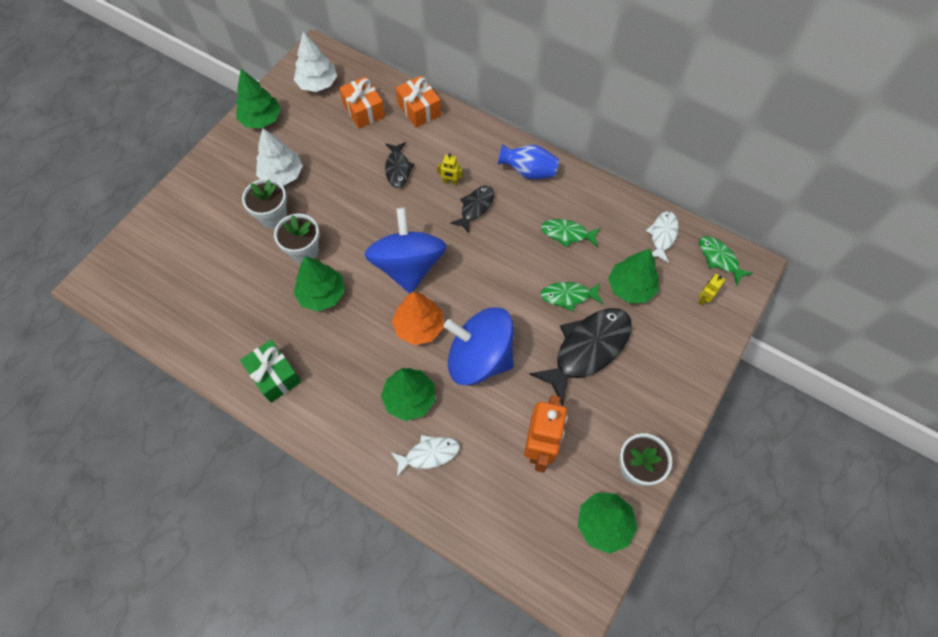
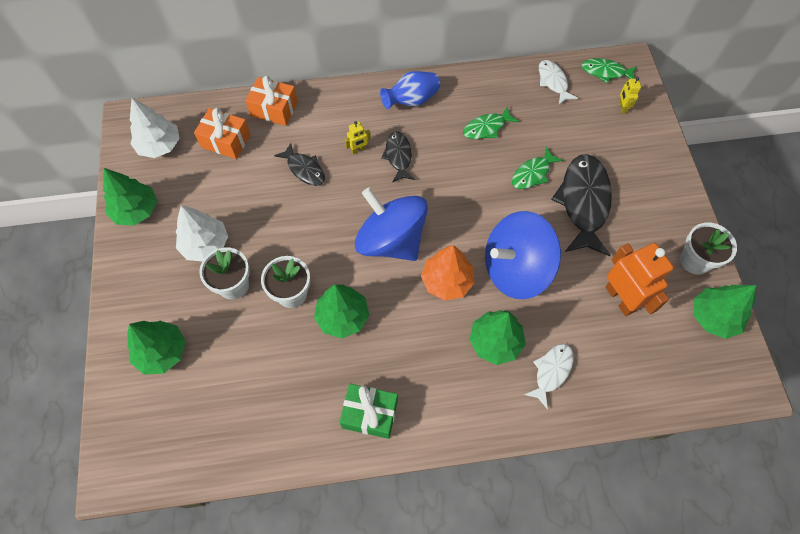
camera: 40 degrees left, 0 degrees up
(631, 287) = (568, 135): green tree -> green tree (162, 352)

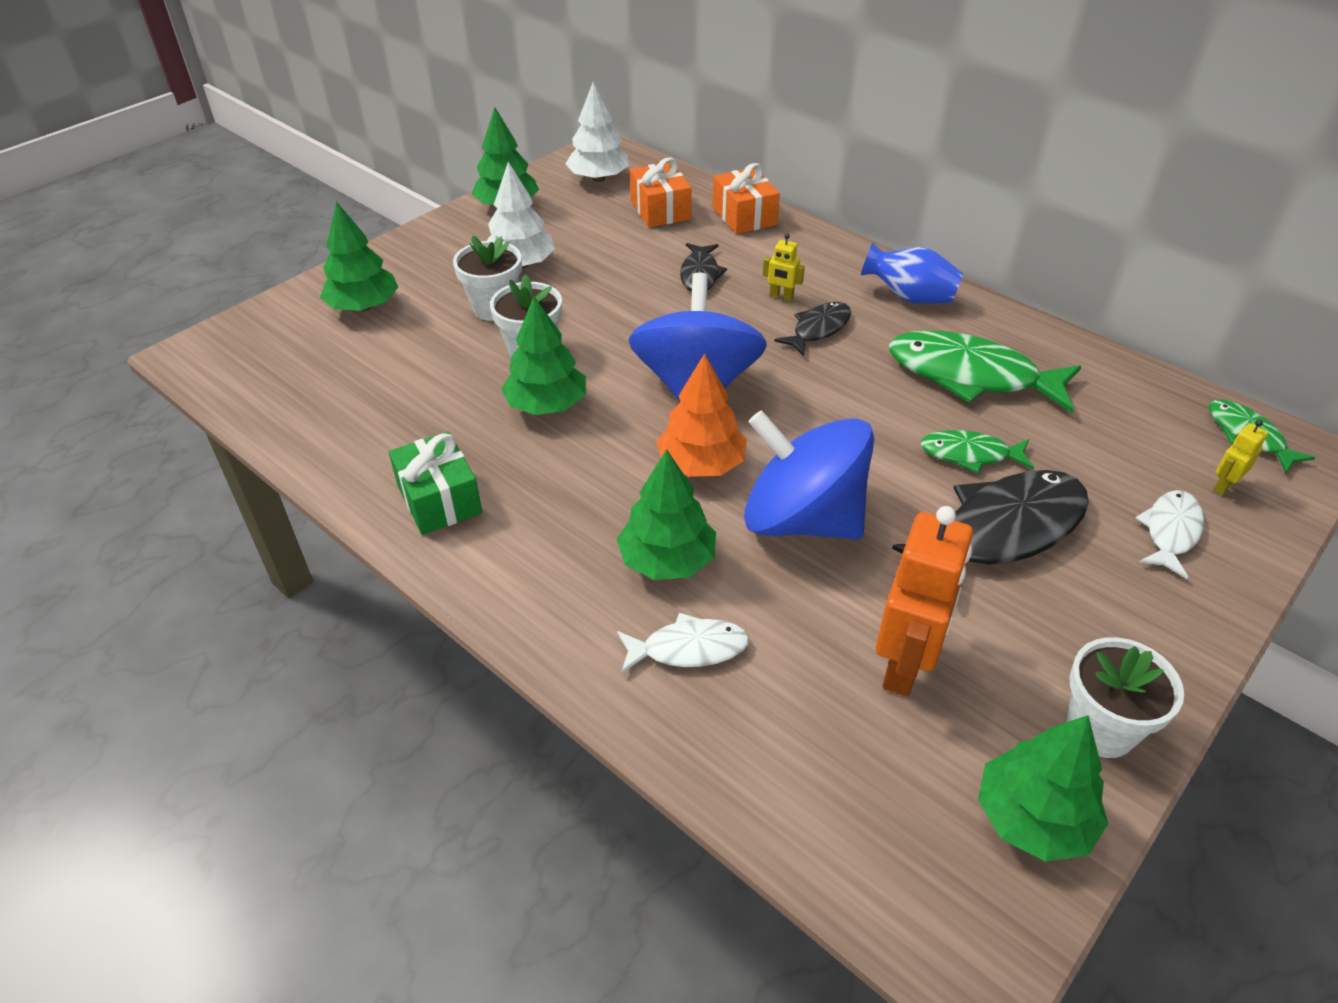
camera: 50 degrees right, 20 degrees down
(486, 128) = (971, 376): green fish -> green fish, size x1.85
(553, 82) = (1140, 395): white fish -> white fish (1170, 532)

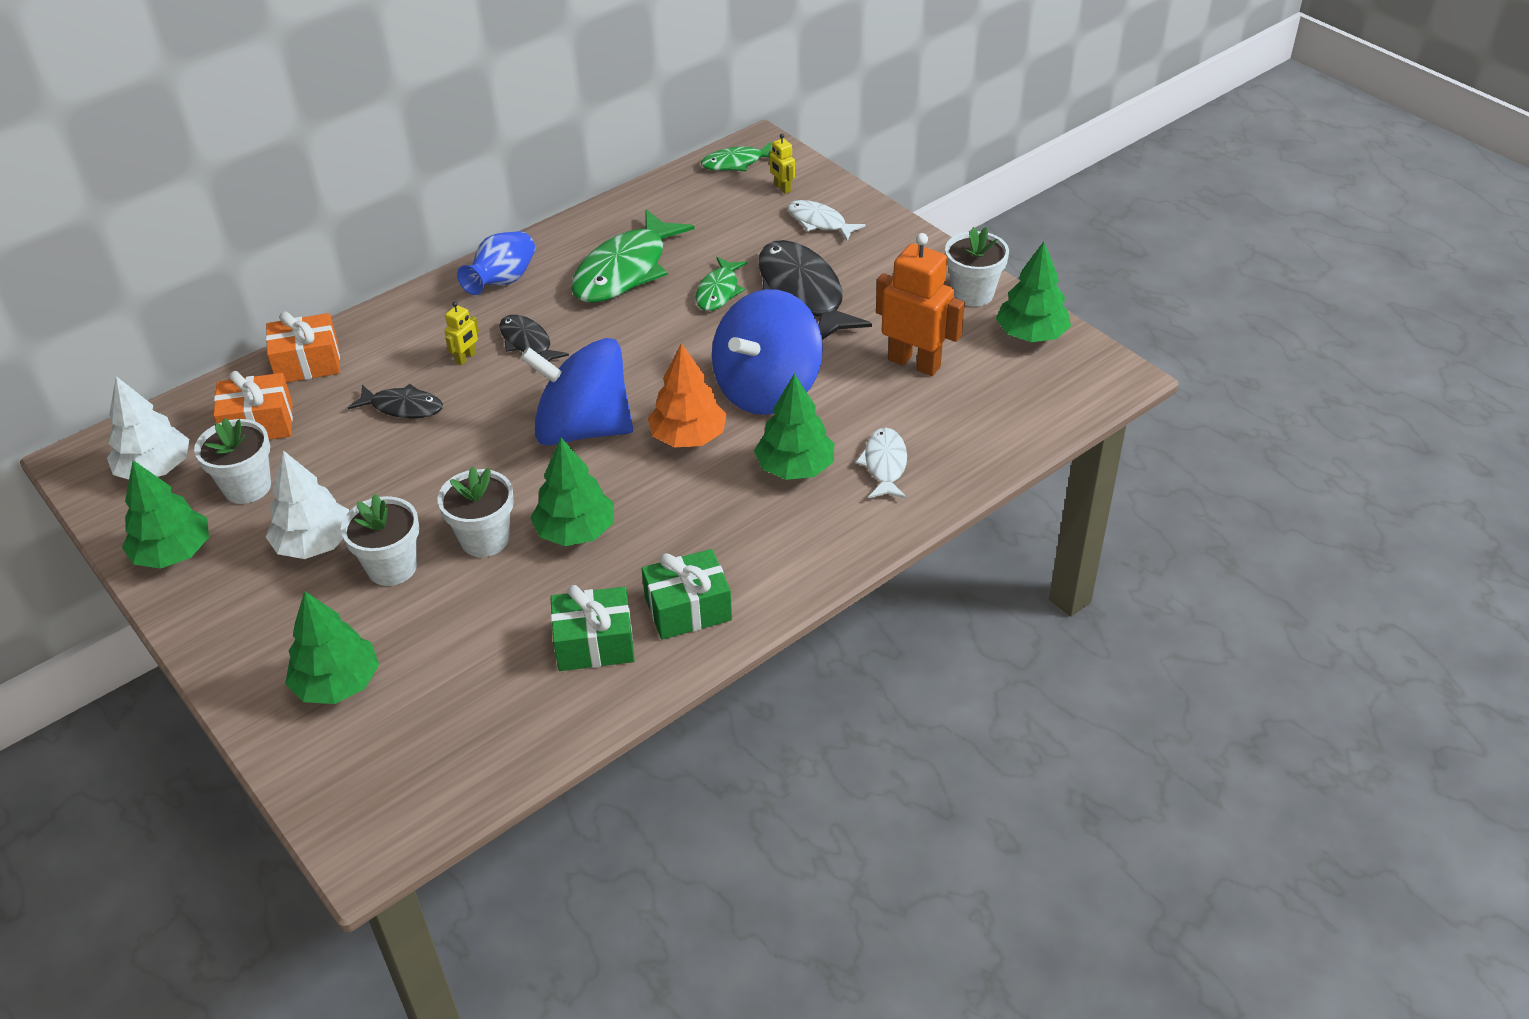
camera: 80 degrees left, 0 degrees up
(396, 441) = (594, 643): none -> green gift
(584, 221) = (247, 487): none -> white flower pot

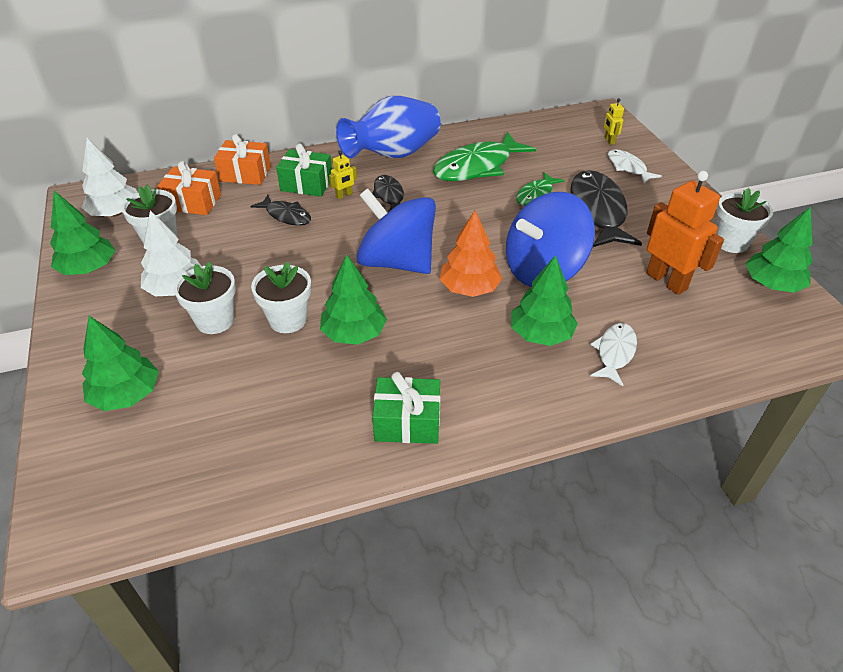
camera: 20 degrees right, 0 degrees up
(502, 281) = (393, 155): blue vase -> blue vase, size x1.66
(594, 643) = (322, 427): green gift -> green gift (306, 184)
(736, 163) = (583, 119): green fish -> none

